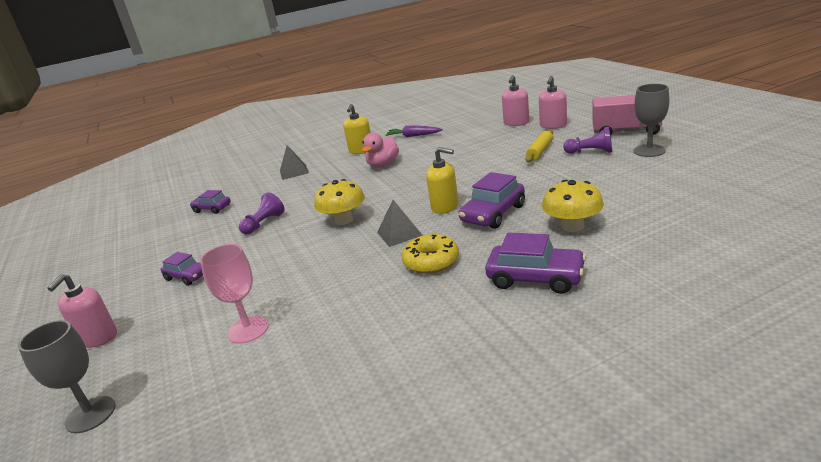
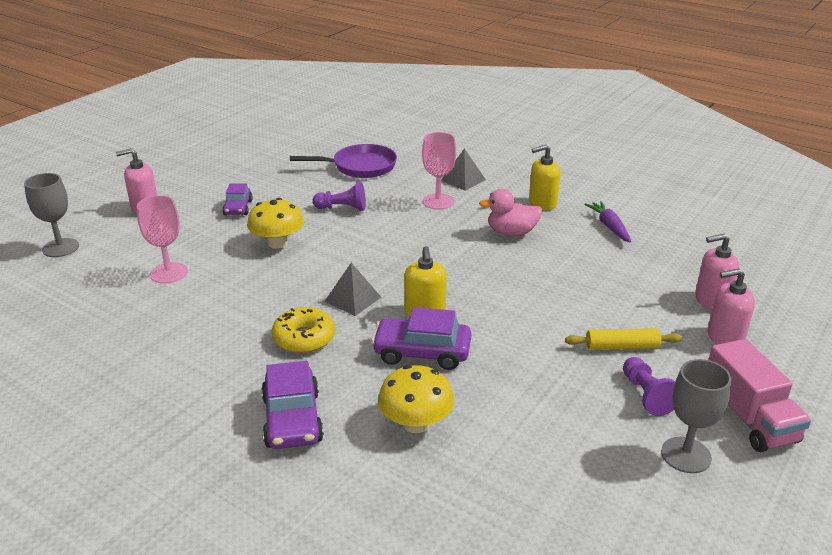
camera: 55 degrees right, 5 degrees up
(212, 209) = (360, 167): purple car -> purple pan
(309, 184) = (438, 201): none -> pink goblet
(344, 220) = (368, 253): yellow mushroom -> yellow mushroom (277, 243)

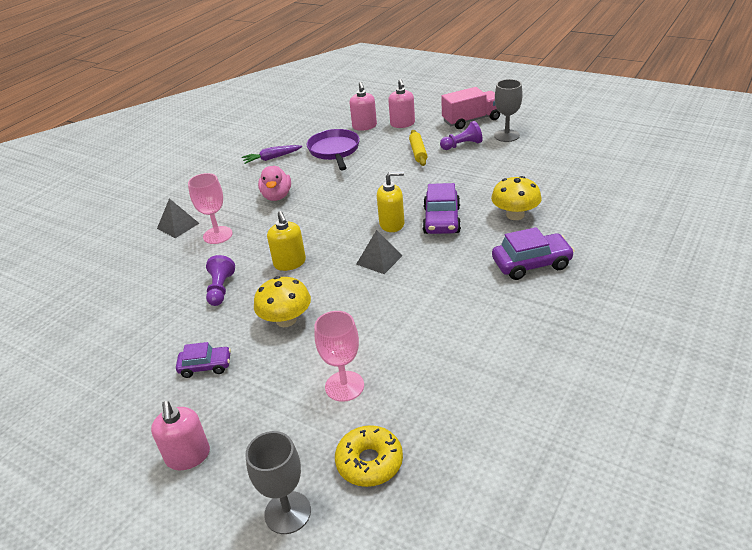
camera: 90 degrees left, 5 degrees up
(304, 338) = (437, 275): yellow donut -> yellow donut (369, 462)
(360, 167) = (128, 291): purple pan -> purple pan (334, 151)
(542, 203) = (230, 185): yellow soap dispenser -> yellow soap dispenser (290, 263)

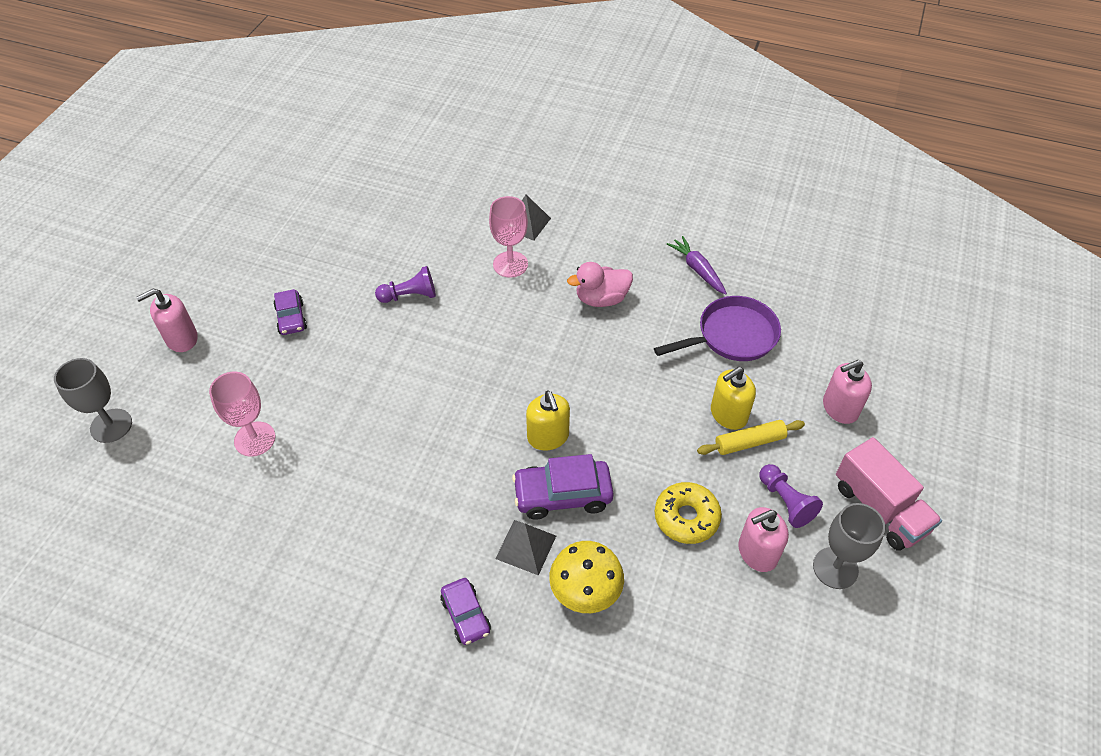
camera: 75 degrees right, 15 degrees up
(286, 320) = (357, 366): yellow mushroom -> none
(290, 263) = (459, 346): yellow soap dispenser -> yellow soap dispenser (728, 414)
(364, 126) = (818, 359): pink soap dispenser -> pink soap dispenser (757, 552)
(369, 462) = (155, 477): yellow donut -> yellow donut (686, 517)
(379, 260) = (468, 435): grey pyramid -> grey pyramid (526, 547)
(531, 264) = (465, 615): purple car -> purple car, size x0.62

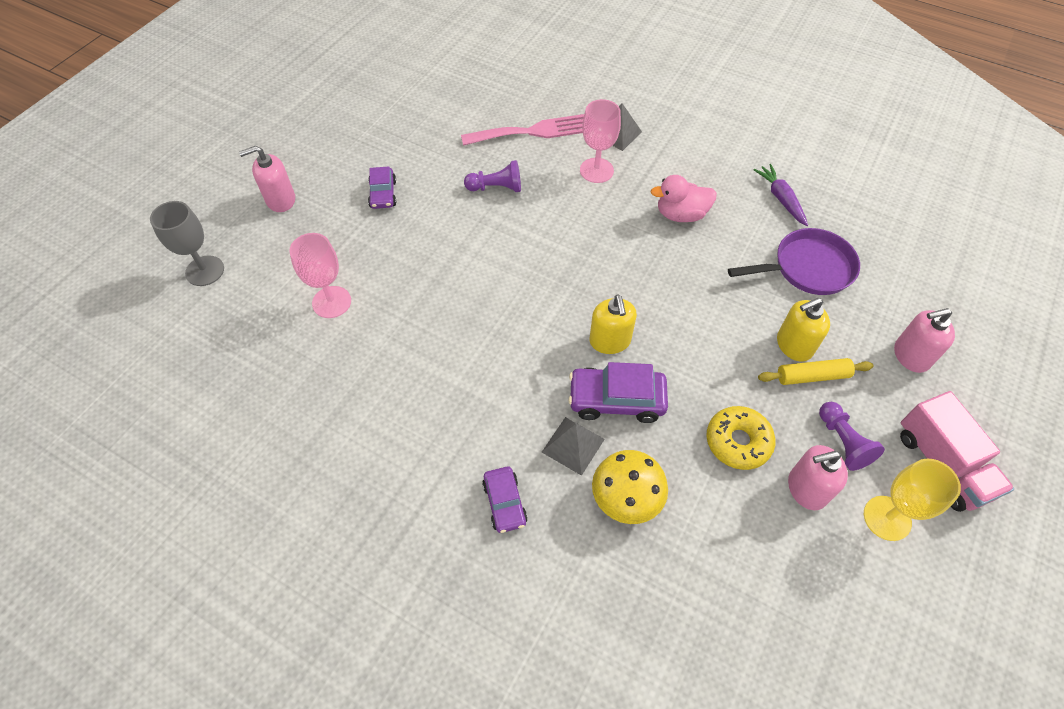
camera: 10 degrees right, 5 degrees up
(438, 232) = (532, 132): none -> pink fork
(835, 568) = (887, 518): grey goblet -> yellow goblet

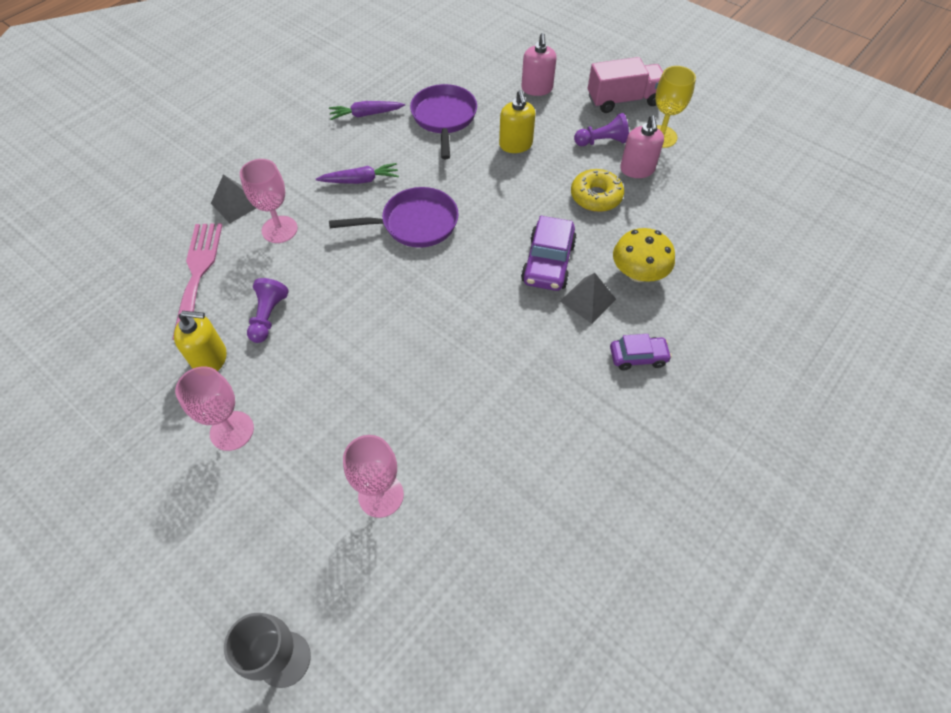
camera: 80 degrees left, 0 degrees up
(280, 200) = (191, 556): pink soap dispenser -> none
(383, 194) = (232, 431): purple car -> pink goblet
(610, 341) = (487, 256): yellow soap dispenser -> yellow soap dispenser (210, 359)
(636, 270) = (415, 224): none -> purple pan
(681, 214) = (360, 180): pink duck -> purple carrot
(812, 376) = (545, 142): yellow rolling pin -> none

